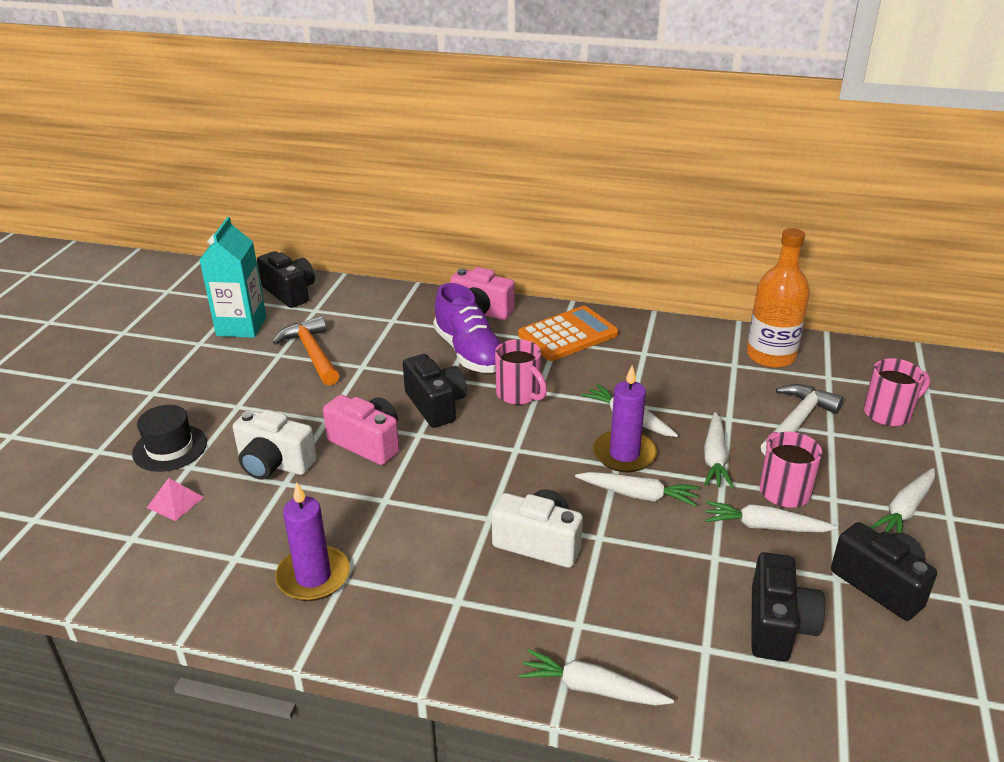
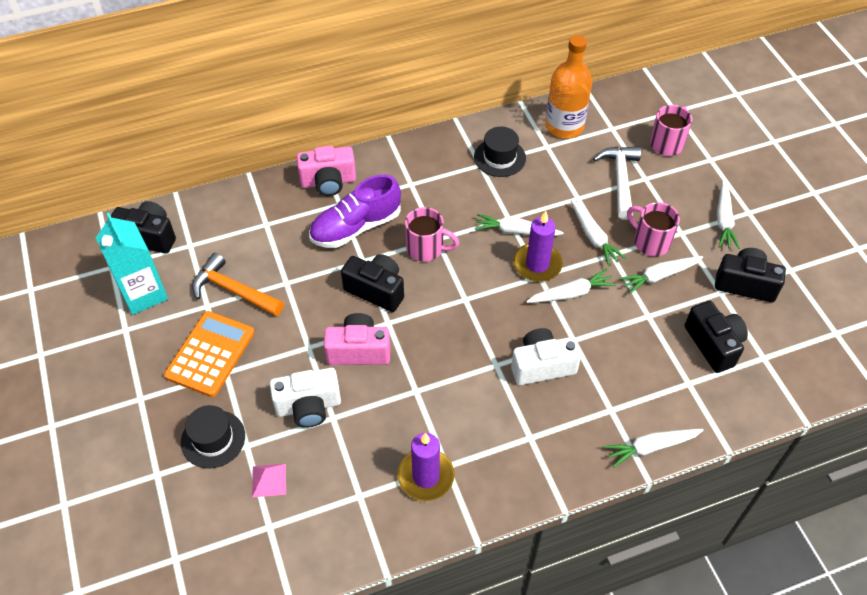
camera: 35 degrees left, 20 degrees up
(469, 352) = (356, 227): purple shoe -> purple shoe turned 120 degrees clockwise
(568, 335) = (413, 173): orange calculator -> orange calculator (210, 354)
(671, 355) = (499, 157): none -> black hat

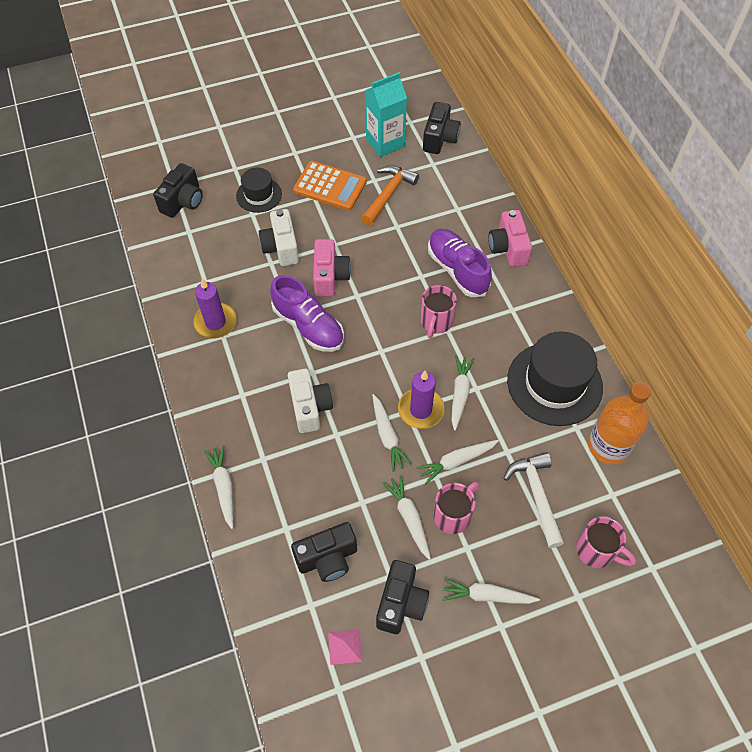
camera: 90 degrees right, 5 degrees up
(269, 480) = (223, 229): pink pyramid -> pink pyramid (345, 646)
(376, 290) = (390, 286): black camera -> black camera (183, 201)
(431, 371) = (308, 326): none -> purple shoe
(499, 157) = (554, 383): black hat -> black hat, size x1.81
(620, 179) = (536, 495): white hammer -> white hammer turned 105 degrees counterclockwise

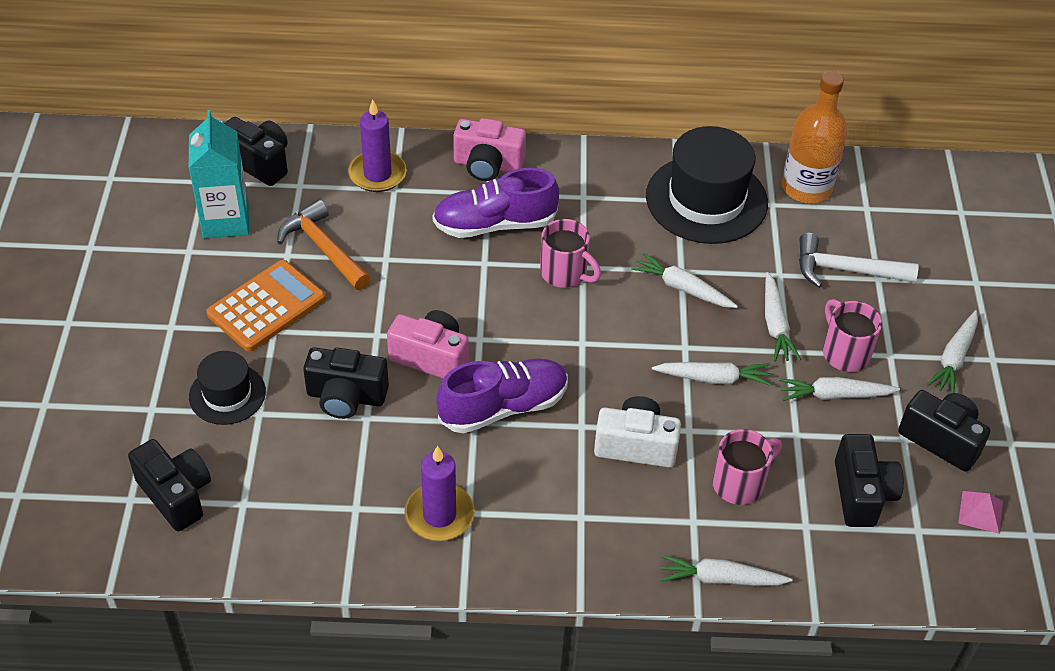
camera: 70 degrees left, 10 degrees down
(281, 247) = (346, 397): white camera -> black camera
(421, 410) = (689, 333): purple candle -> purple candle (377, 174)
(596, 551) = (929, 247): pink mug -> pink mug (740, 483)

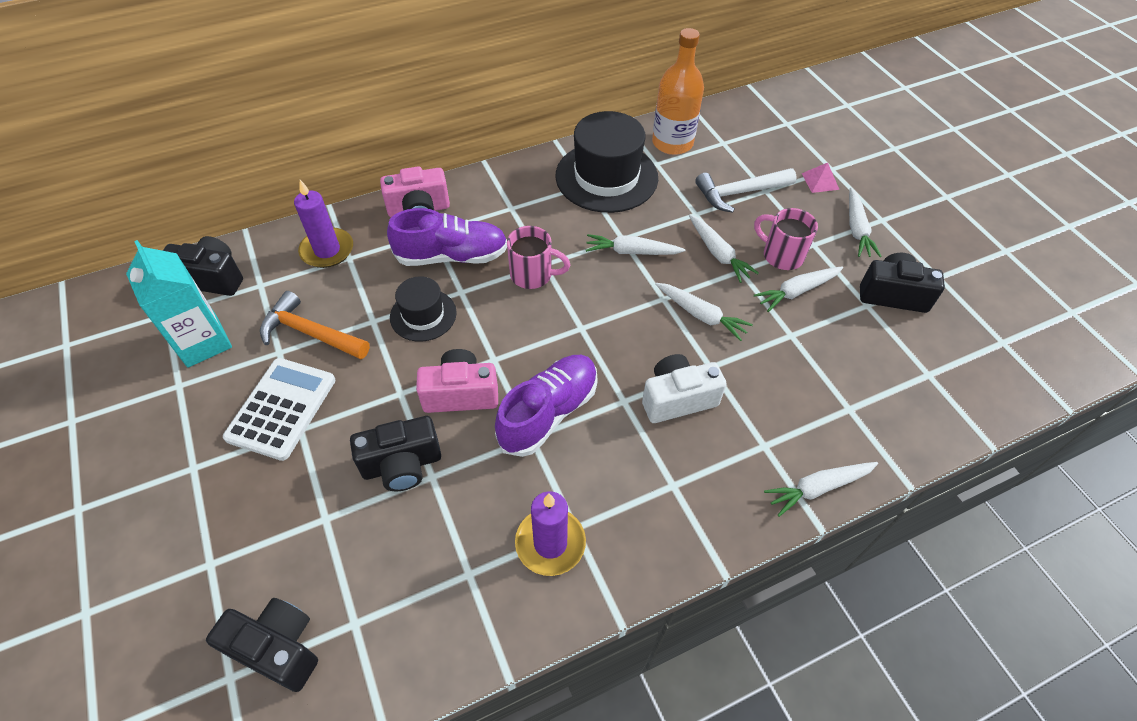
camera: 25 degrees left, 5 degrees up
(227, 394) = (283, 513): black hat -> black hat (423, 315)
(266, 306) = (281, 408): orange calculator -> white calculator
(495, 224) = (452, 256): purple shoe -> purple shoe turned 150 degrees counterclockwise
(713, 378) = (701, 315): white carrot -> white carrot turned 60 degrees clockwise
(740, 483) = (777, 395): pink mug -> none
(862, 494) = (870, 363): black camera -> none
(980, 512) = (958, 339): pink pyramid -> pink pyramid (820, 181)

